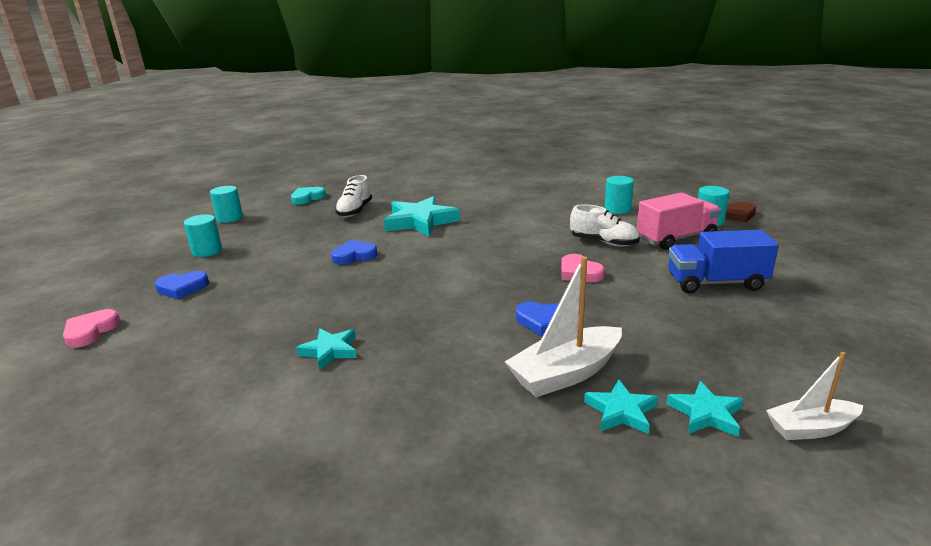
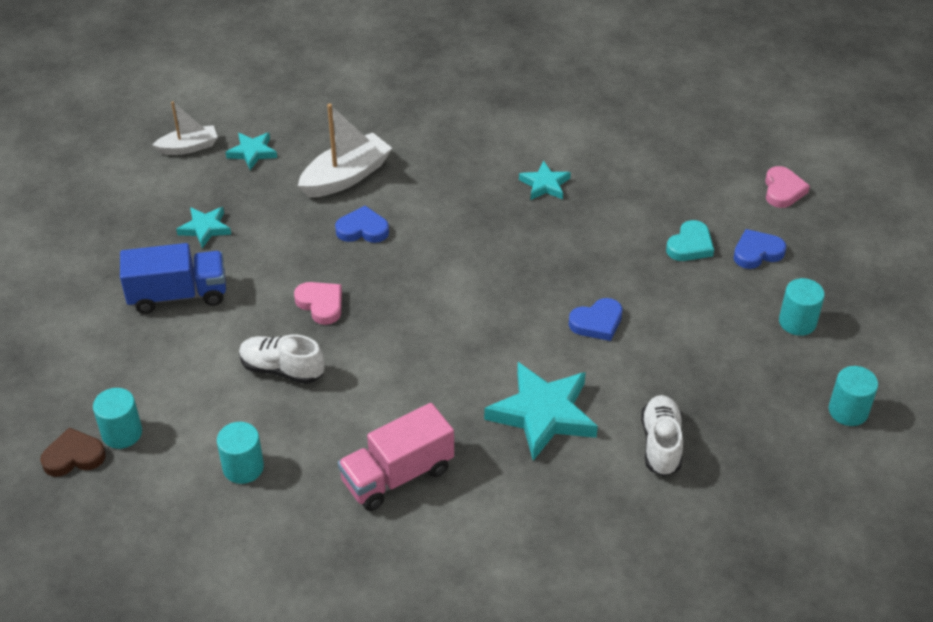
camera: 170 degrees right, 20 degrees up
(307, 198) = (773, 490): turquoise heart -> turquoise heart (690, 245)
(621, 411) = (310, 150): turquoise star -> turquoise star (205, 228)
(676, 239) = (186, 384): pink truck -> pink truck (397, 475)

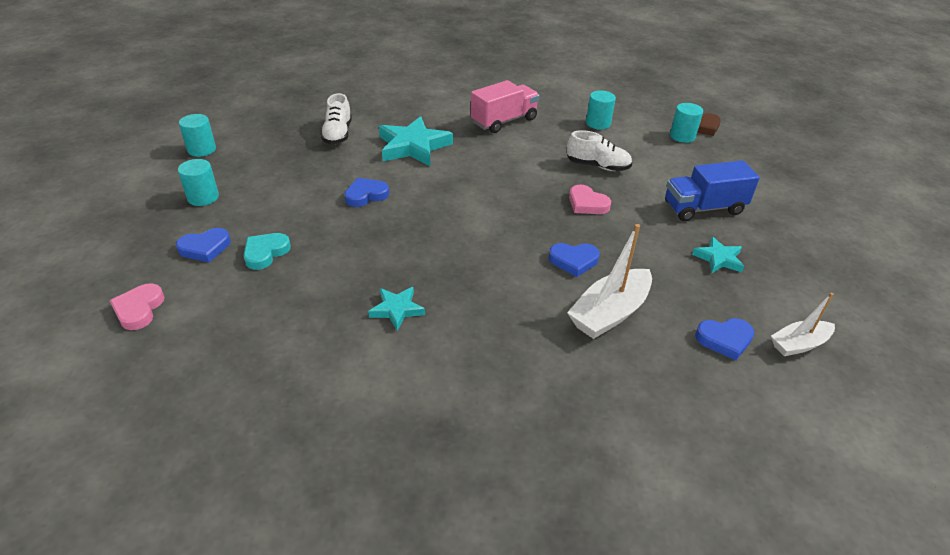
camera: 175 degrees right, 5 degrees down
(252, 152) = (724, 340): turquoise star -> blue heart

